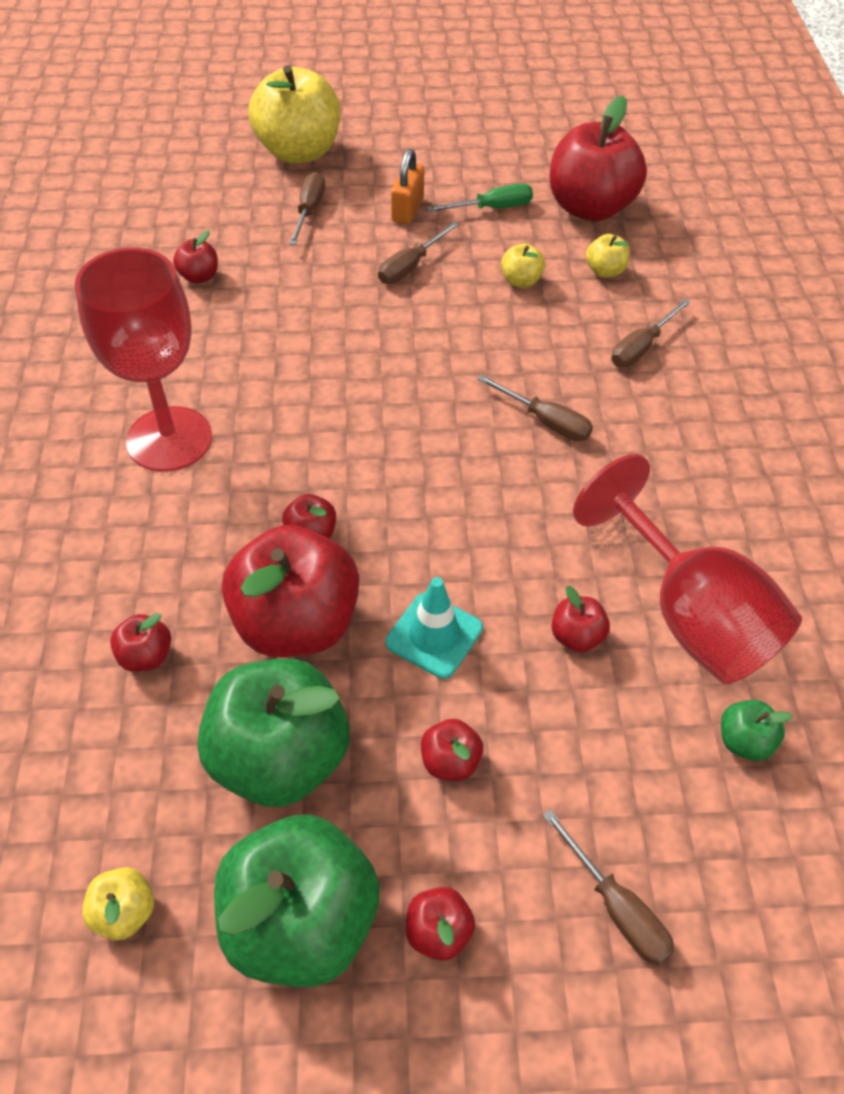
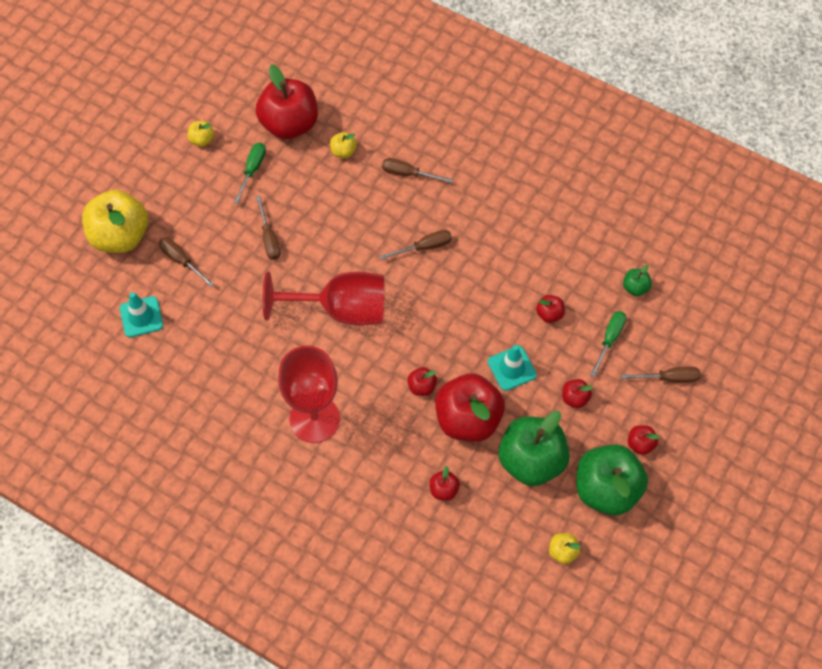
camera: 55 degrees left, 10 degrees up
(199, 276) = (196, 345): red apple -> none
(203, 215) = (141, 317): none -> turquoise traffic cone
(407, 209) = (220, 211): orange padlock -> none
(521, 281) = (321, 194): yellow apple -> yellow apple (202, 140)
(608, 755) = (609, 339): none -> green screwdriver
(641, 347) = (408, 174): brown screwdriver -> brown screwdriver turned 120 degrees clockwise
(689, 615) = (568, 265): red goblet -> red goblet (341, 310)

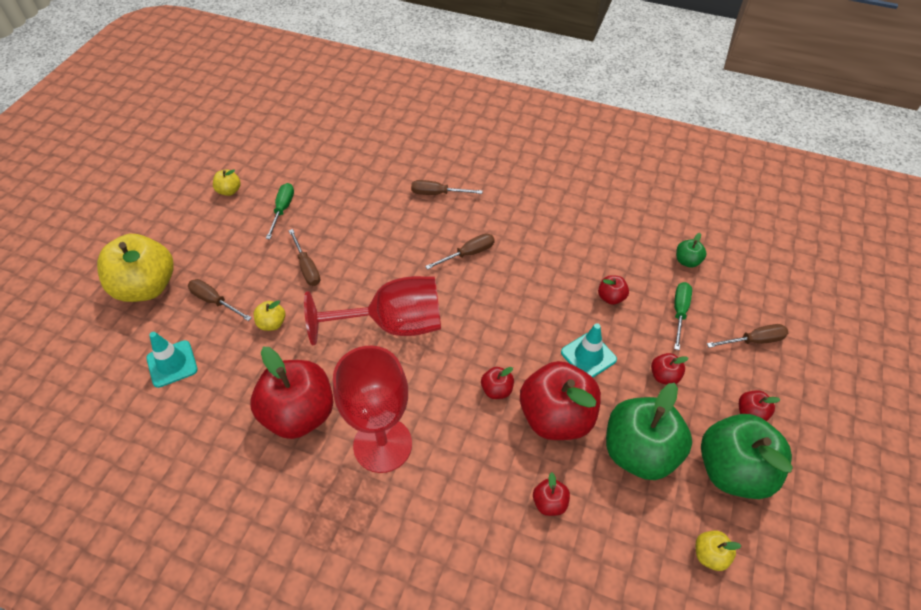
camera: 10 degrees left, 10 degrees down
(289, 124) = (315, 167): red apple -> red apple (299, 414)
(343, 152) = (371, 183): yellow apple -> yellow apple (272, 323)

